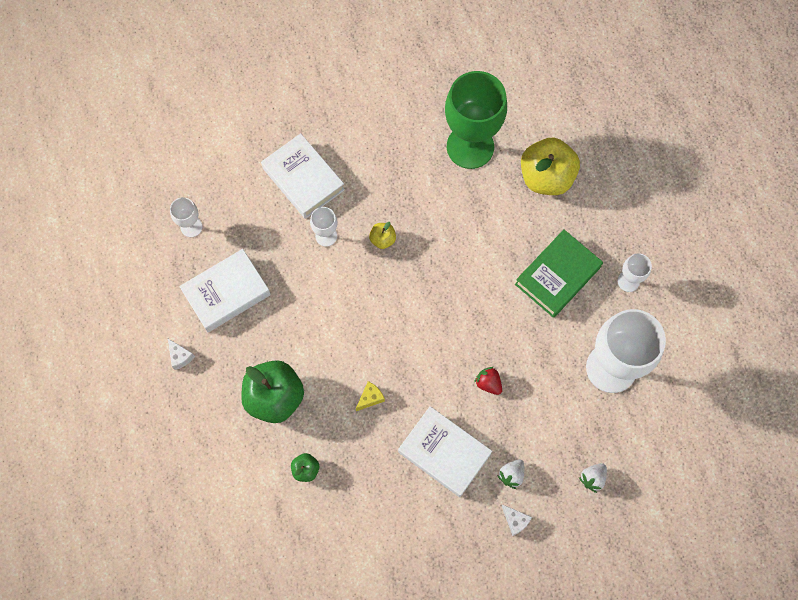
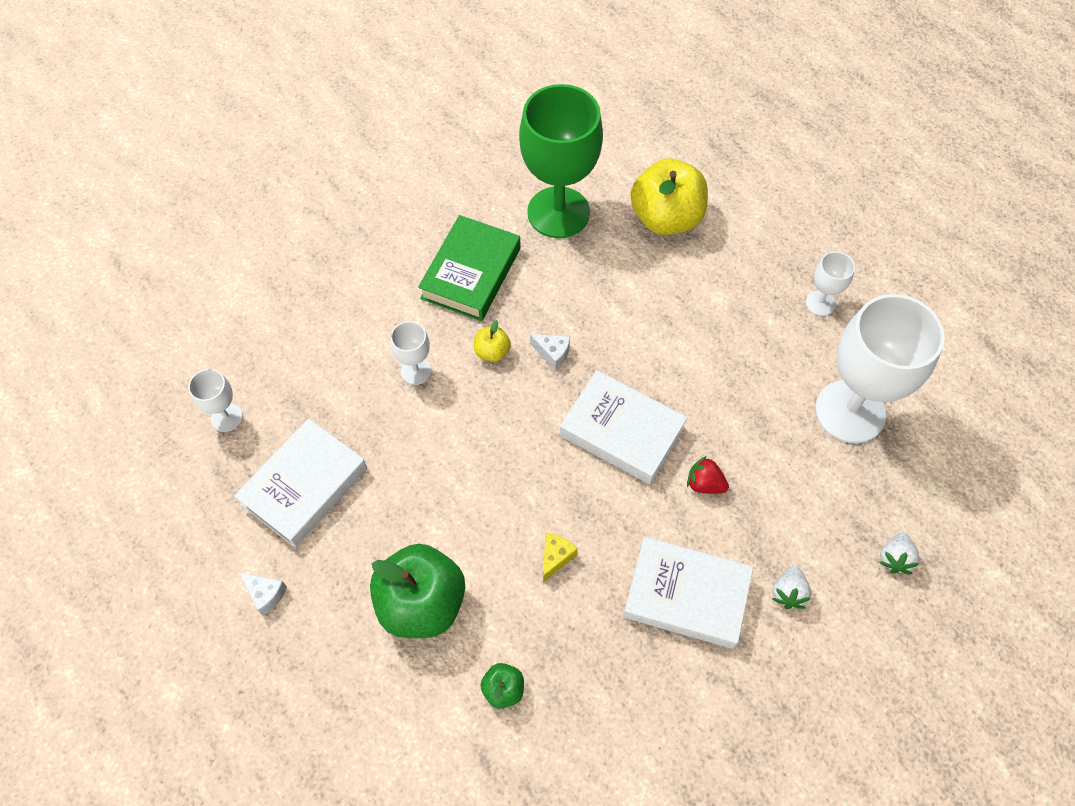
camera: 20 degrees left, 10 degrees down
(303, 179) = (360, 312): white book -> white book (622, 431)
(515, 520) = (822, 653): white cheese -> white cheese (552, 353)
(557, 276) = (731, 324): green book -> green book (471, 273)

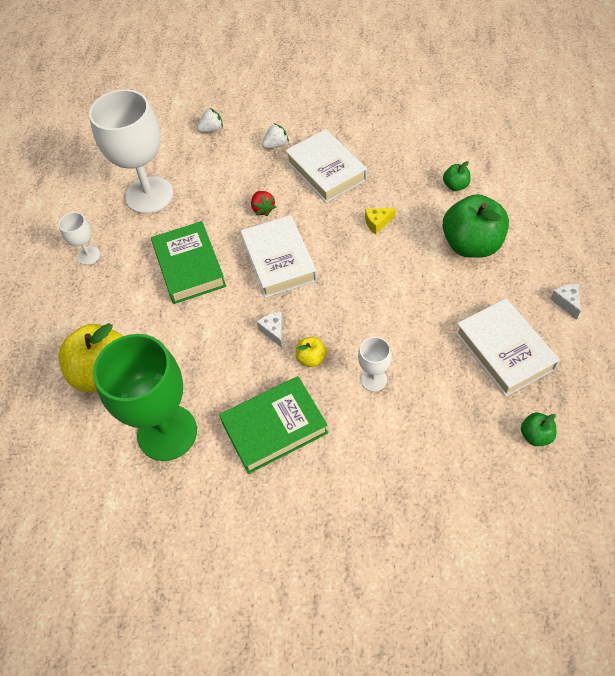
camera: 135 degrees left, 5 degrees down
(227, 417) = (535, 435): white goblet -> green apple
(304, 486) = (504, 351): white book -> white book turned 75 degrees clockwise
(706, 361) = (189, 267): none -> green book

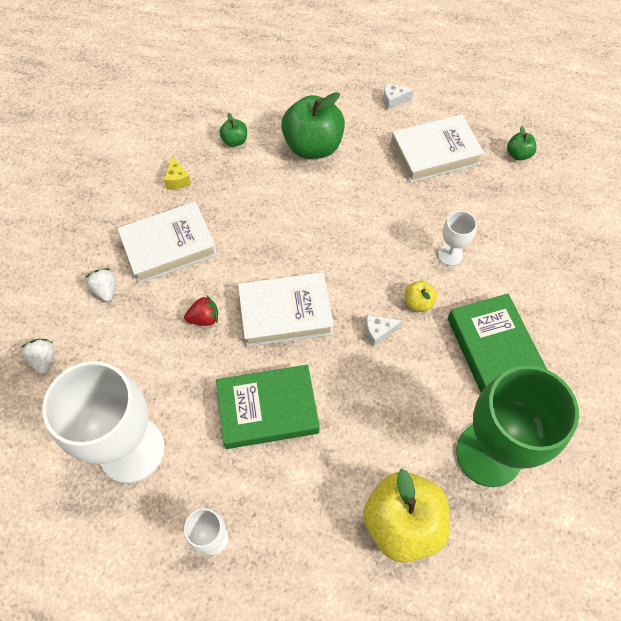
camera: 85 degrees left, 5 degrees up
(377, 223) = (262, 214): yellow cheese -> yellow cheese (177, 180)

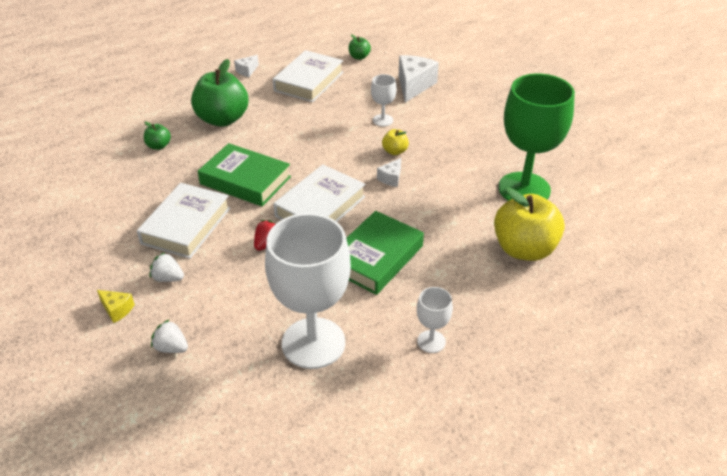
camera: 45 degrees left, 20 degrees down
(177, 180) = (141, 189): yellow cheese -> yellow cheese (117, 310)
(493, 347) = (463, 145): green book -> green book (245, 180)
(531, 233) = (414, 86): none -> white cheese

